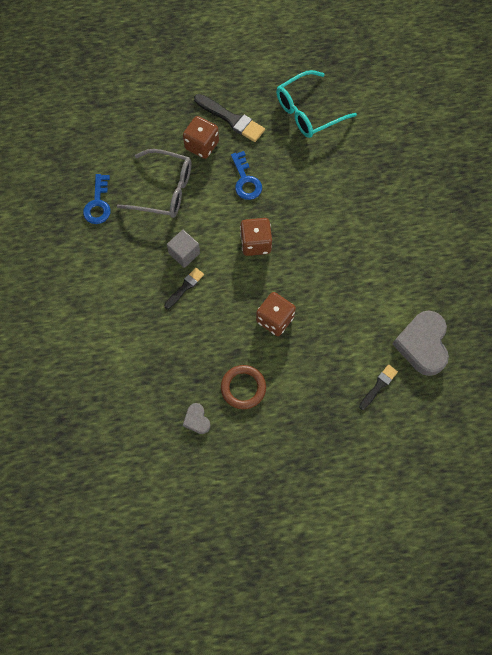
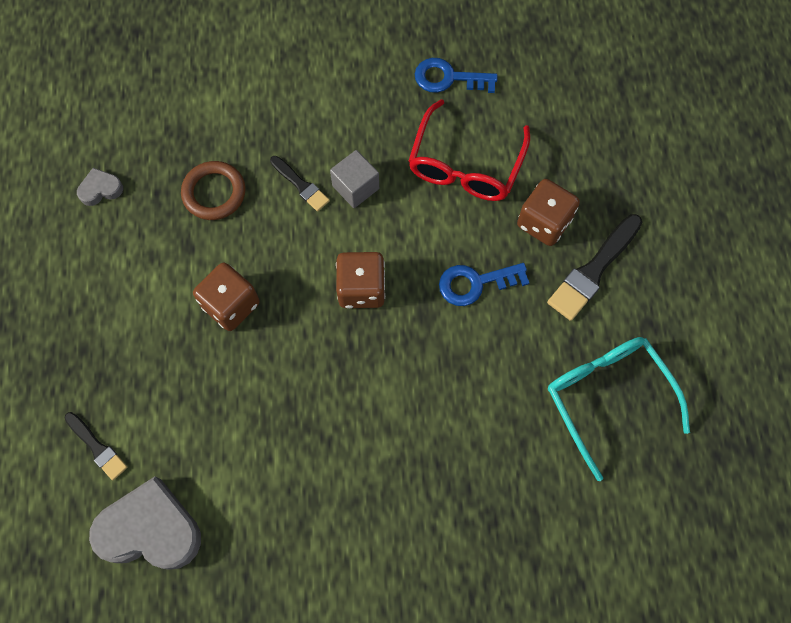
camera: 95 degrees right, 0 degrees up
(164, 190) = (465, 164): grey glasses -> red glasses
(243, 388) = (134, 252): brown ring -> brown ring (214, 193)

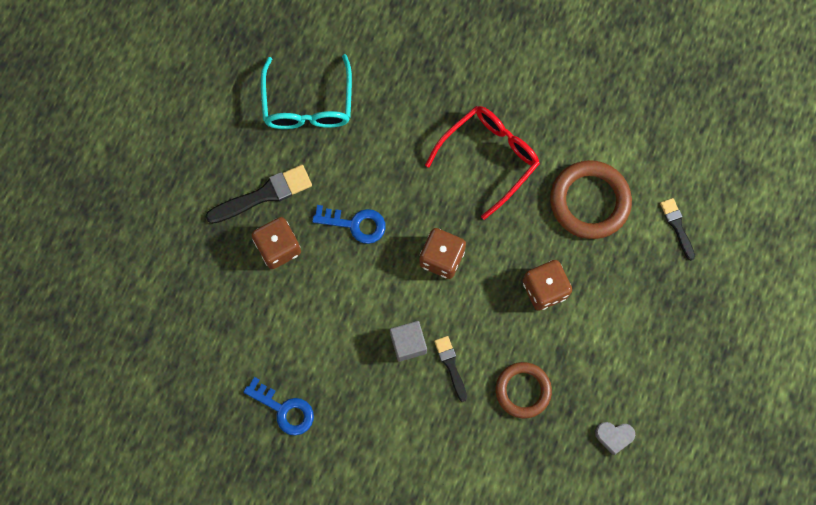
camera: 155 degrees left, 5 degrees up
(150, 529) = (656, 155): grey heart -> none
(215, 430) = (589, 201): none -> brown ring
(465, 164) = (312, 323): red glasses -> red glasses (489, 158)

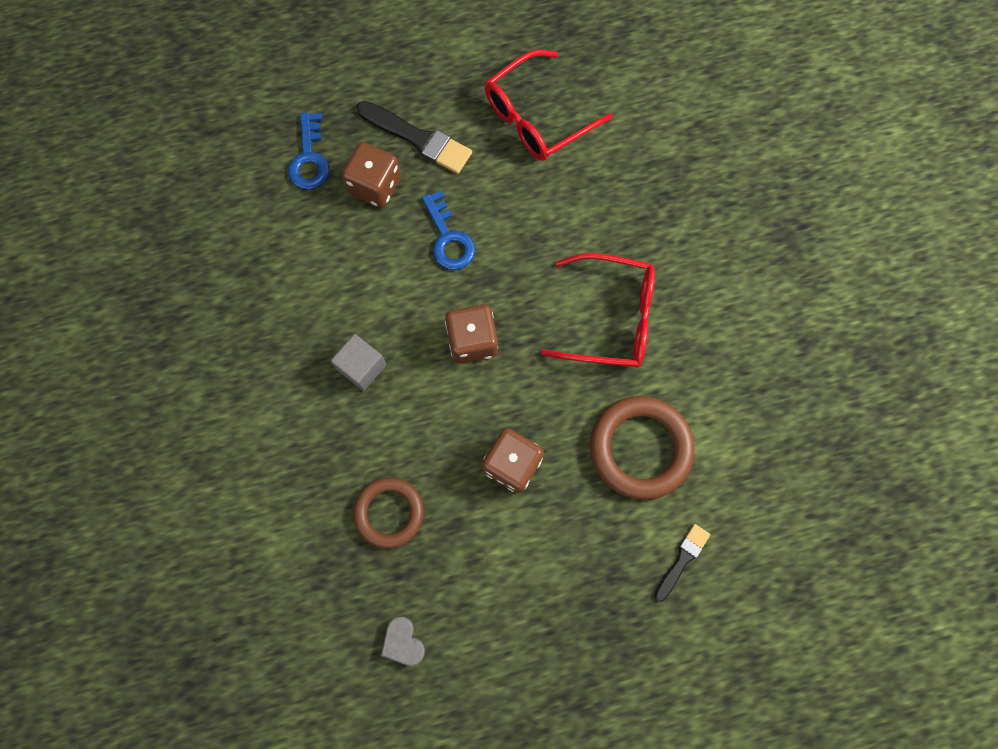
camera: 55 degrees right, 0 degrees up
(284, 409) = (219, 296): blue key -> blue key (309, 159)
(308, 104) = (537, 117): turquoise glasses -> red glasses
(451, 365) = (367, 423): black brush -> none

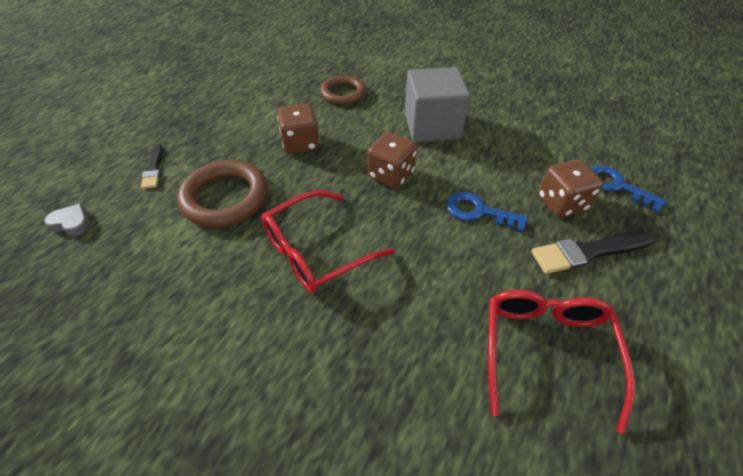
camera: 135 degrees right, 25 degrees down
(362, 367) = (432, 126): grey cube -> grey cube, size x1.86
(403, 642) = (285, 68): grey heart -> grey heart (72, 223)

